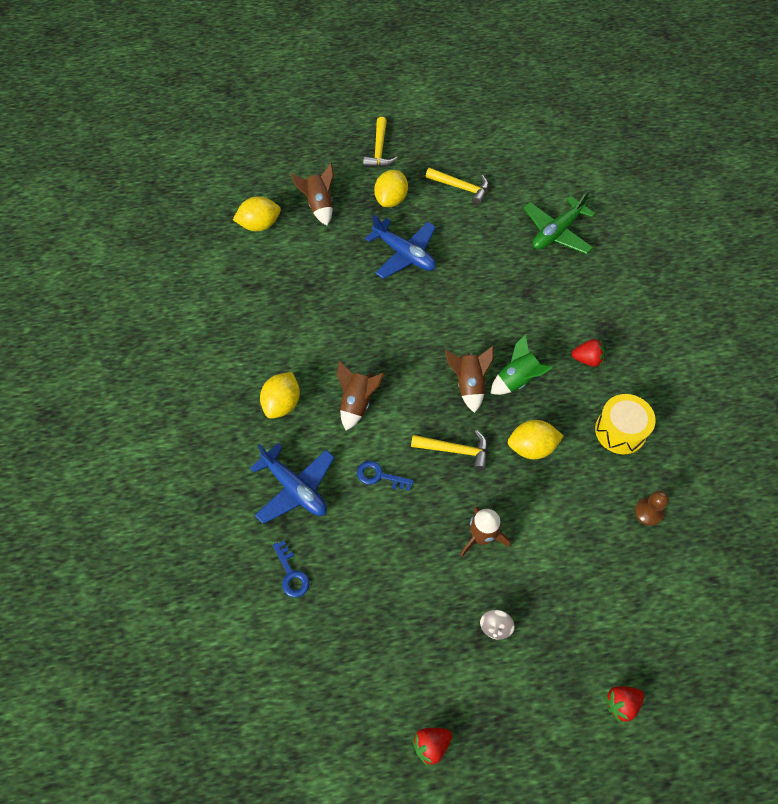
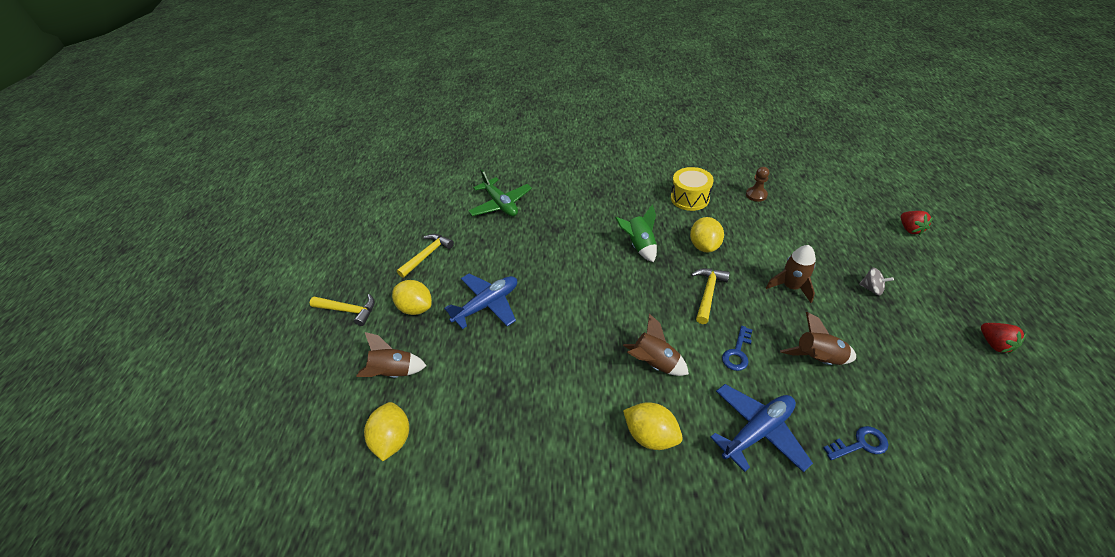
camera: 75 degrees left, 15 degrees down
(469, 384) = (641, 276): brown rocket -> brown rocket (817, 358)
(587, 359) = (625, 205): red strawberry -> none

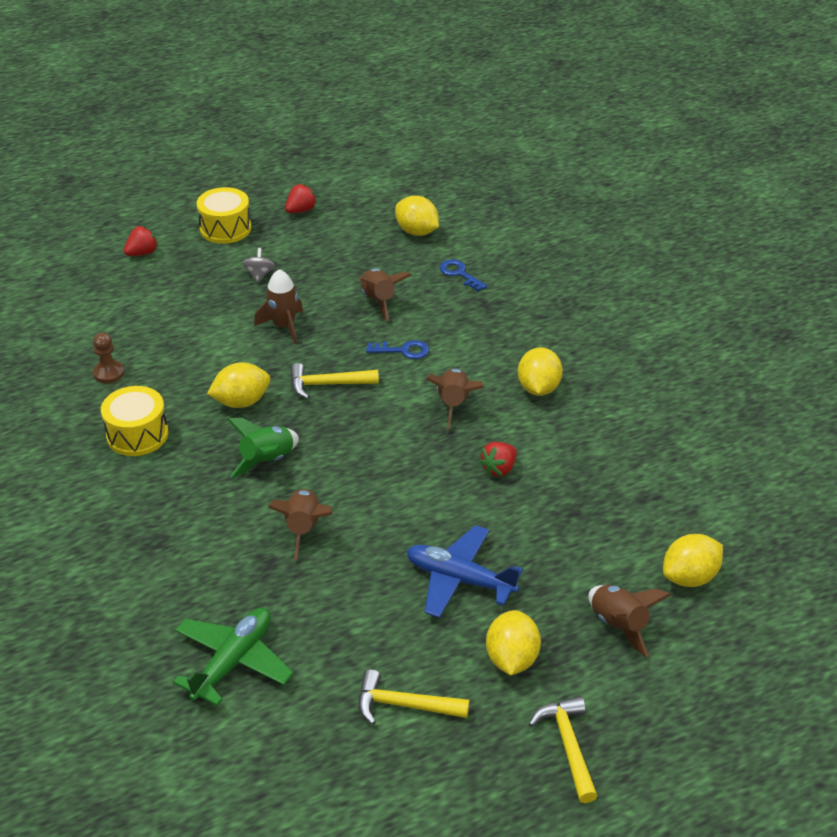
camera: 120 degrees left, 5 degrees down
(568, 364) = (499, 469): none -> red strawberry
(572, 248) = (304, 529): none -> brown rocket
(757, 431) = (487, 327): blue plane -> none
(953, 283) = (225, 228): none -> yellow drum
(953, 434) = (417, 232): none -> yellow lemon

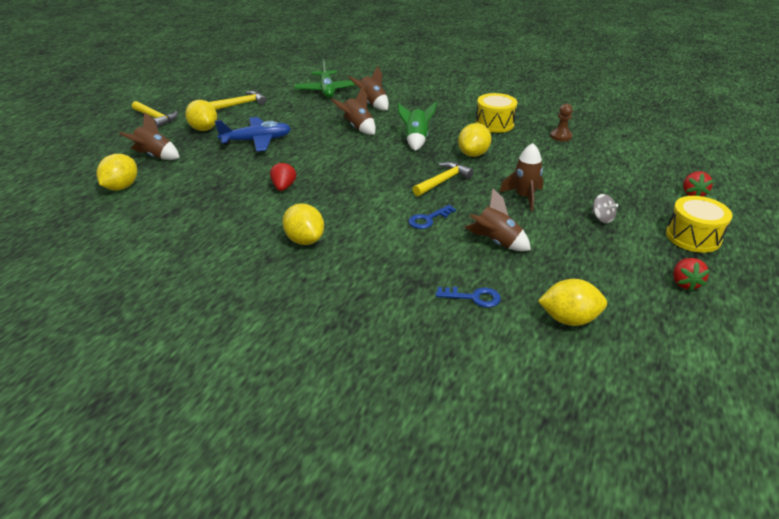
camera: 140 degrees right, 5 degrees down
(454, 404) = (352, 205): brown rocket -> brown rocket (372, 104)

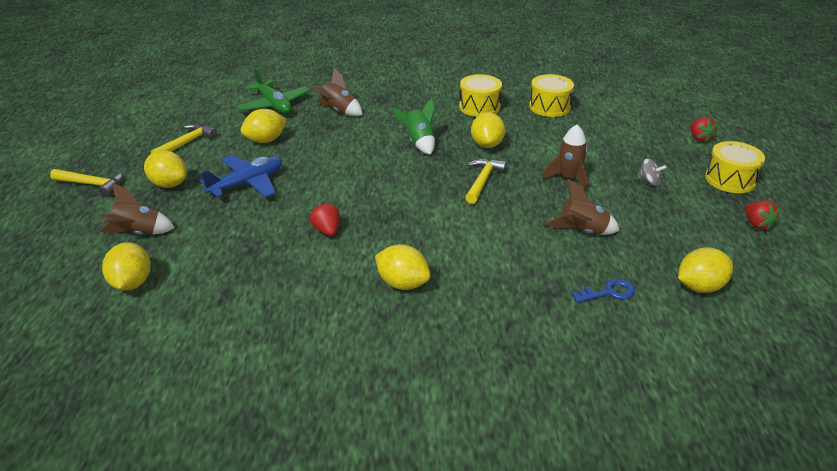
camera: 25 degrees left, 0 degrees up
(297, 114) = (265, 140): none -> yellow lemon
(357, 127) = (346, 142): brown rocket -> none
(428, 219) = (503, 225): blue key -> none
(561, 136) = (549, 107): brown pawn -> yellow drum

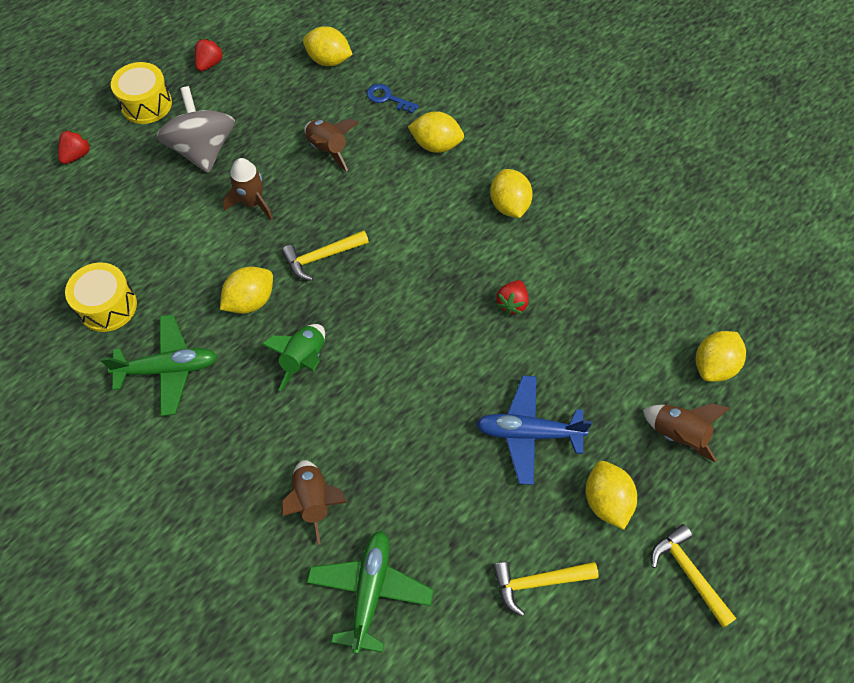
camera: 135 degrees left, 25 degrees up
(265, 140) = (448, 506): yellow lemon -> yellow lemon (436, 145)
(479, 107) = (168, 369): yellow drum -> green plane
(649, 181) = (203, 150): grey spinning top -> grey spinning top, size x2.44

